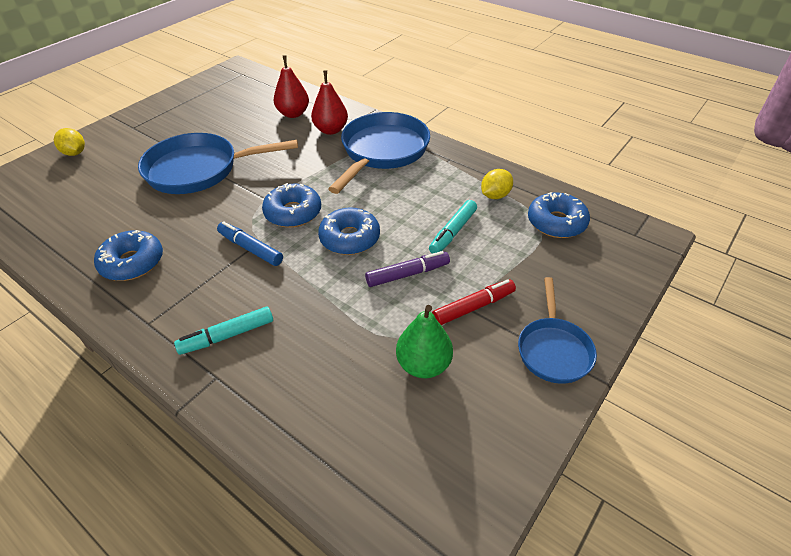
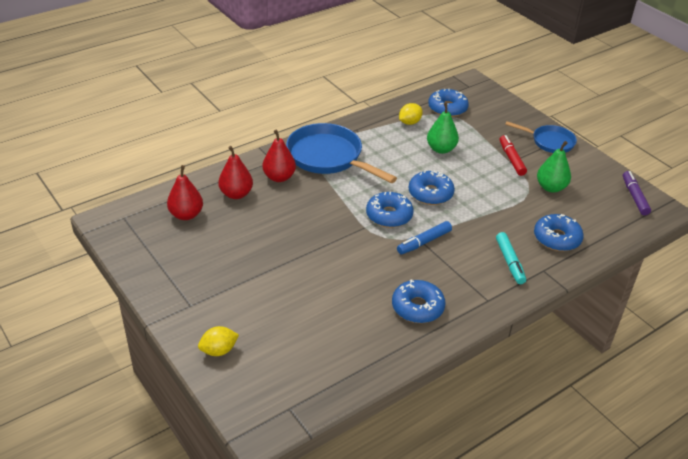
camera: 75 degrees left, 5 degrees down
(199, 170) = (300, 262): blue pan -> none
(253, 98) = (186, 215): none -> red pear
(294, 386) = (557, 238): none -> blue donut
(407, 274) = (475, 177): purple marker -> purple marker (634, 197)
(453, 232) = (441, 149): turquoise marker -> green pear
(495, 195) = (409, 122): yellow lemon -> yellow lemon turned 75 degrees clockwise

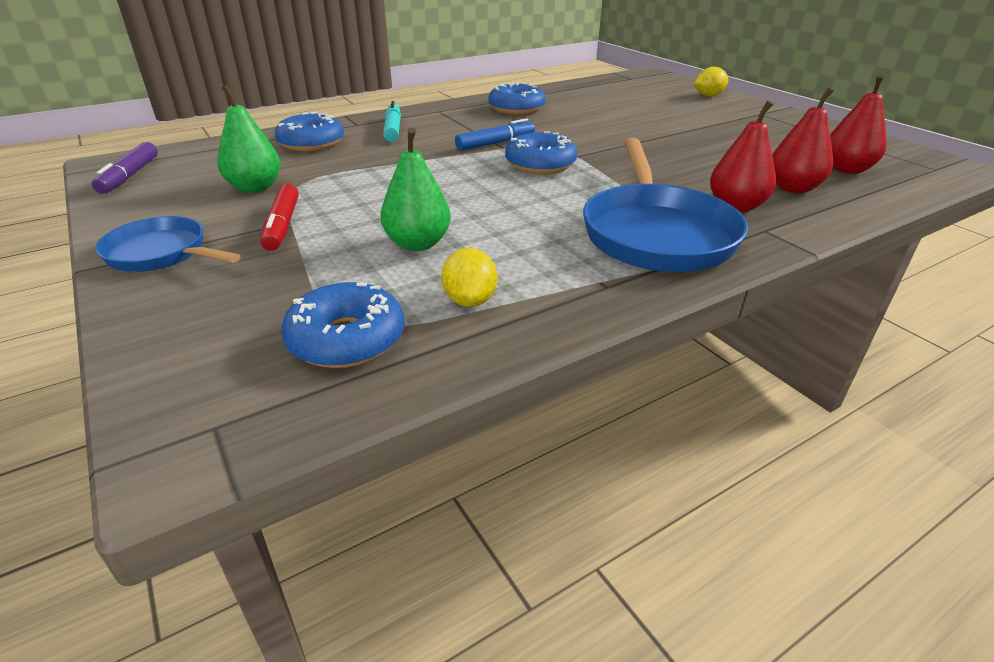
camera: 175 degrees left, 5 degrees down
(328, 157) = (656, 233): blue pan -> blue pan turned 45 degrees clockwise
(409, 122) = (470, 300): yellow lemon -> yellow lemon turned 60 degrees counterclockwise
(430, 193) = (468, 184): blue donut -> none

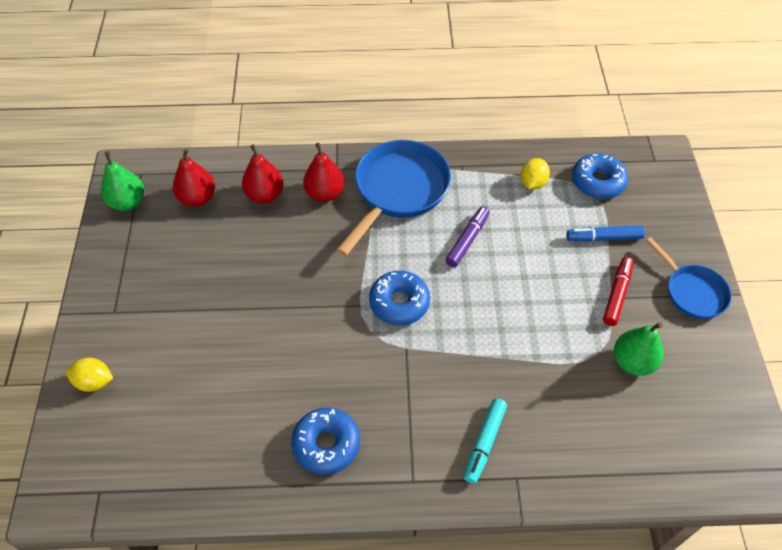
camera: 150 degrees left, 20 degrees up
(130, 176) = (739, 435): purple marker -> purple marker (467, 240)
(311, 143) = (574, 441): blue donut -> none
(417, 243) = (539, 238): green pear -> green pear (128, 202)
(495, 143) = (408, 360): blue marker -> blue marker (604, 238)

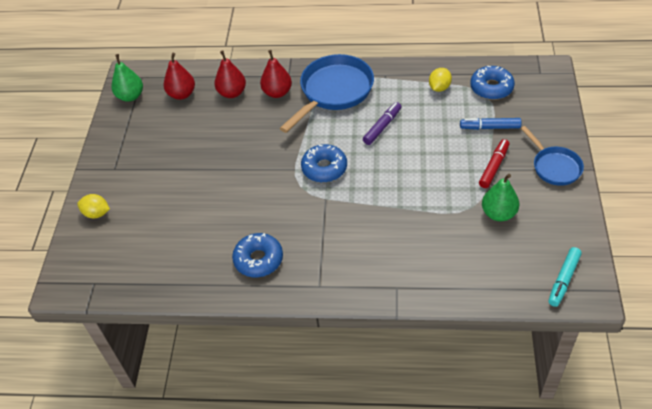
camera: 10 degrees right, 5 degrees down
(484, 443) = (376, 263): turquoise marker -> turquoise marker (563, 280)

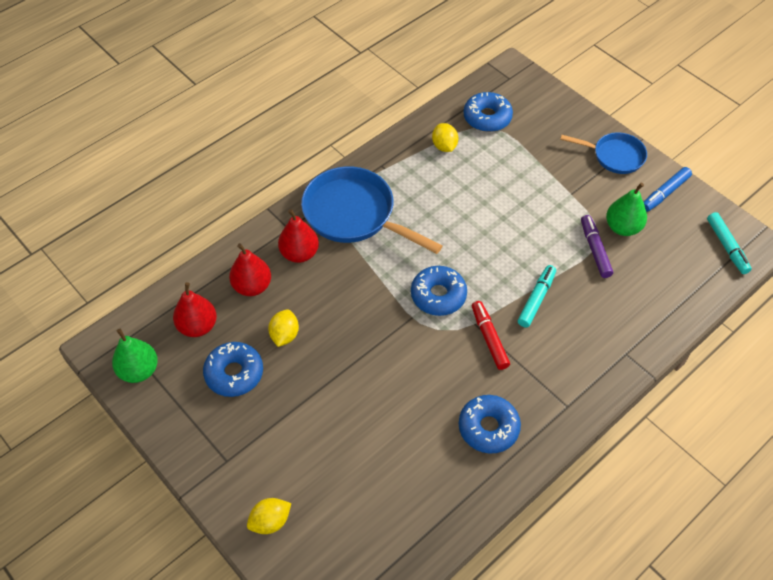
camera: 50 degrees left, 5 degrees up
(169, 130) = (234, 373): none -> blue donut
(216, 129) = (284, 335): none -> yellow lemon
(334, 91) = (354, 214): blue pan -> blue pan turned 45 degrees counterclockwise
(380, 213) = (536, 299): none -> turquoise marker
(382, 127) = (440, 218): purple marker -> purple marker (595, 250)
(490, 127) = (528, 155): blue marker -> blue marker (665, 193)
(493, 167) = (572, 189): red marker -> red marker (489, 338)

